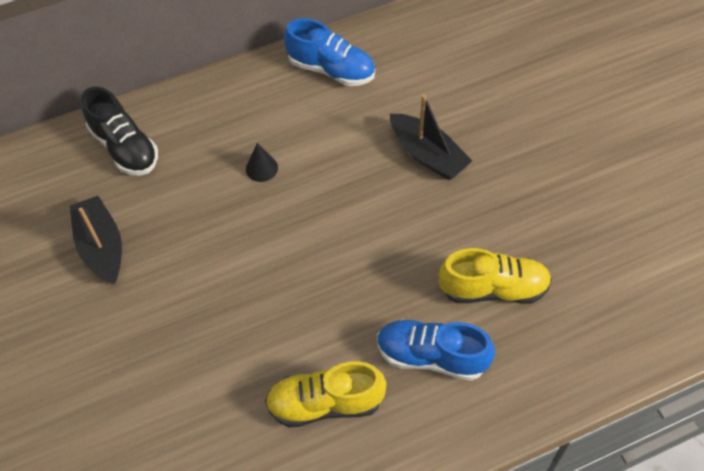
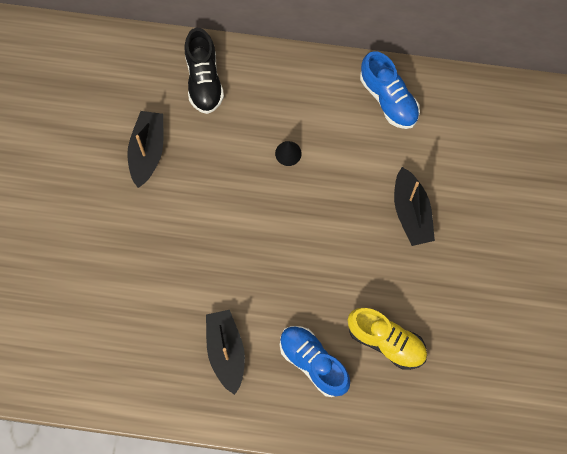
camera: 30 degrees right, 15 degrees up
(325, 403) = (226, 352): yellow shoe -> black boat

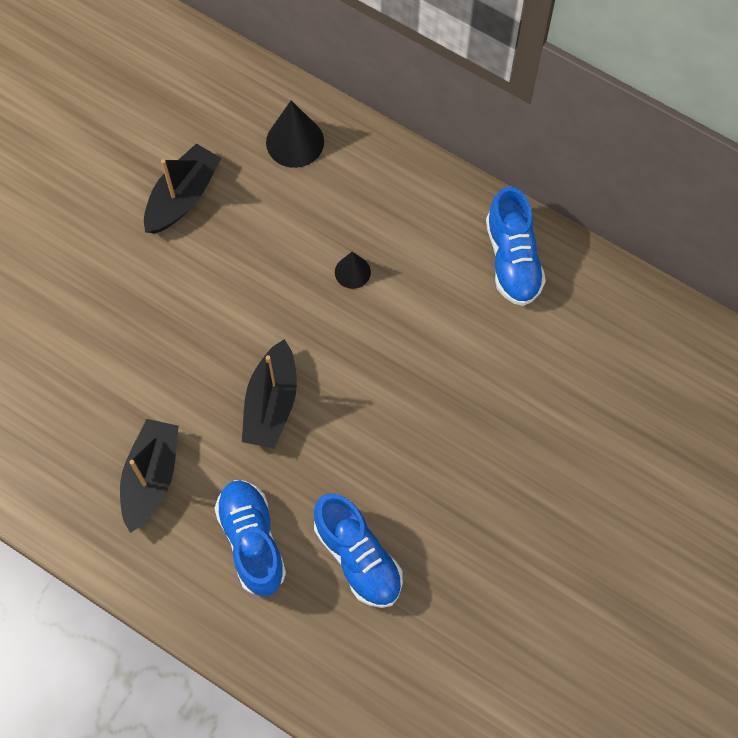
camera: 25 degrees right, 5 degrees down
(204, 79) = (295, 141): black shoe -> black cone
(386, 341) = (358, 557): yellow shoe -> blue shoe
(411, 212) = (471, 411): black boat -> black boat (271, 403)

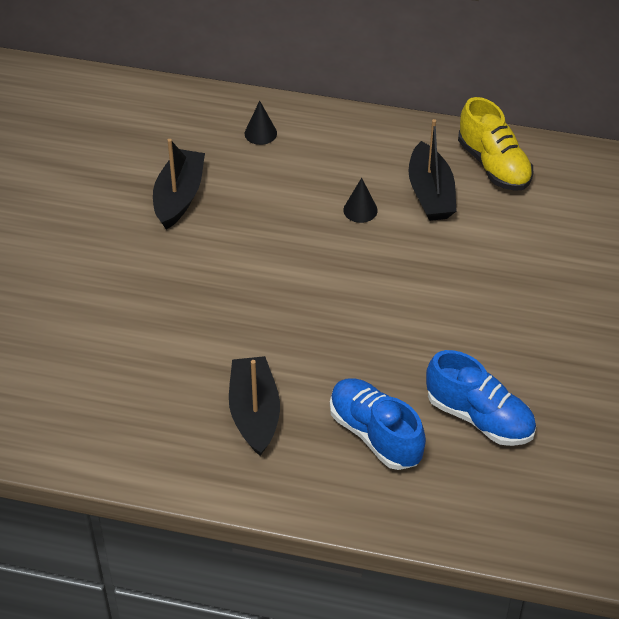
camera: 20 degrees left, 20 degrees down
(271, 403) = (338, 324): black boat -> black boat (430, 193)
(295, 141) = (260, 133): black cone -> black cone, size x0.60
(512, 259) = (493, 165): blue shoe -> yellow shoe

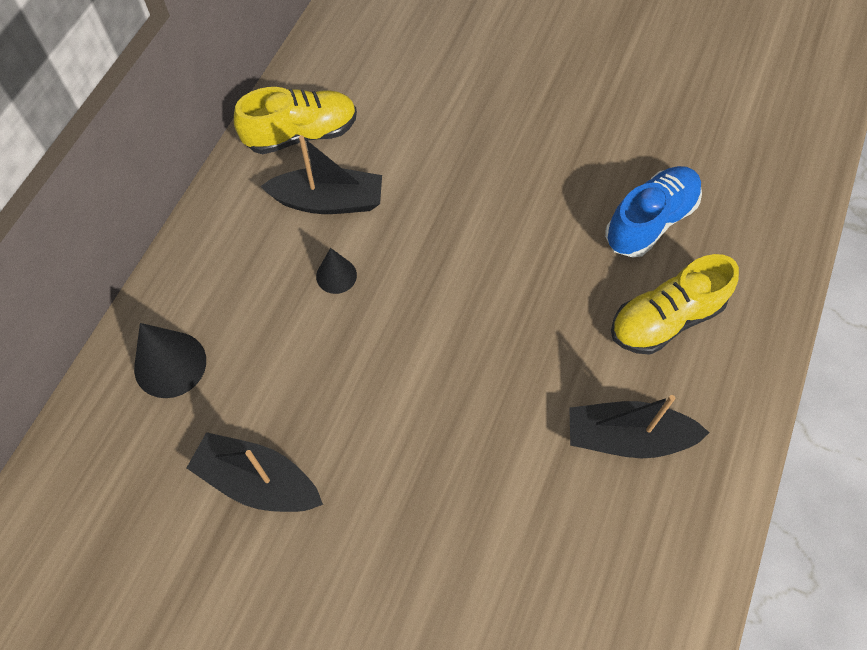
camera: 80 degrees left, 15 degrees up
(260, 133) = (170, 364): black cone -> black cone, size x1.67
(375, 434) = (665, 319): blue shoe -> yellow shoe

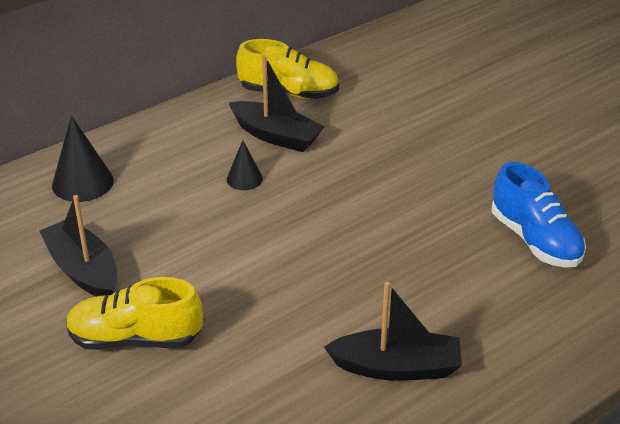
camera: 30 degrees right, 25 degrees down
(627, 437) = (396, 367): black boat -> black boat turned 150 degrees clockwise
(650, 221) = (535, 240): blue shoe -> blue shoe turned 75 degrees clockwise
(665, 319) = (496, 306): yellow shoe -> yellow shoe (135, 339)

